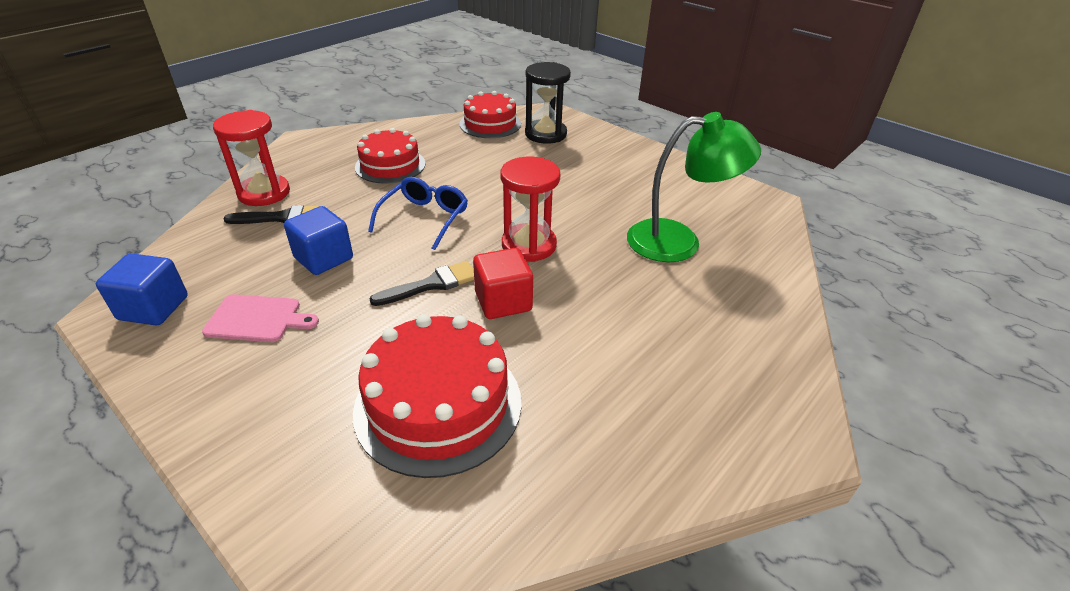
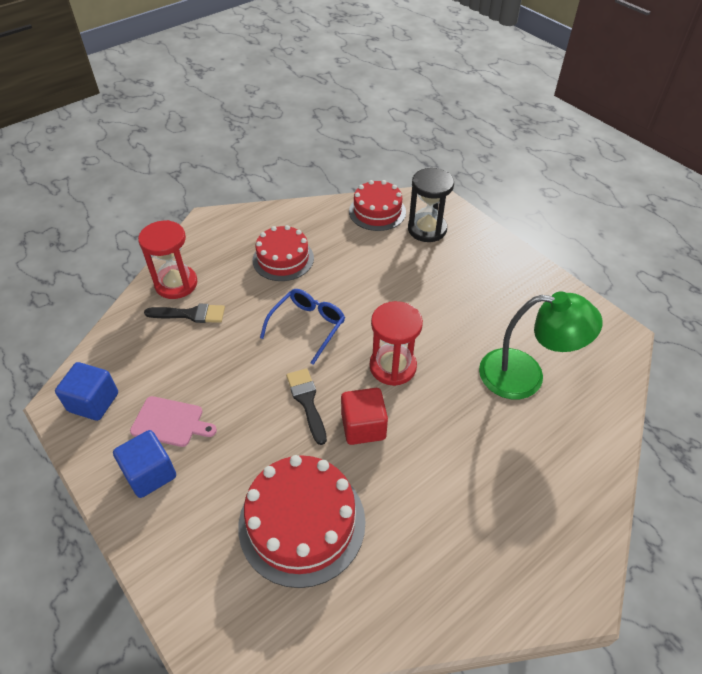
camera: 10 degrees right, 10 degrees up
(324, 258) = (222, 363): blue cube -> blue cube (150, 473)
(431, 284) = (307, 401): black brush -> black brush turned 90 degrees counterclockwise

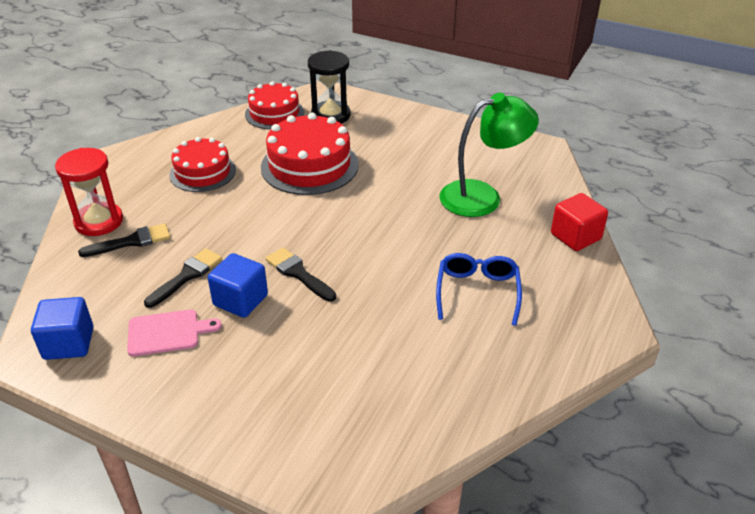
camera: 25 degrees left, 10 degrees down
(150, 473) = (172, 379): blue cube -> blue cube (240, 300)
(215, 368) = (187, 276): none -> black brush
(302, 523) = (352, 363): red cake -> red cake (309, 166)
(307, 326) = (262, 217): blue glasses -> blue glasses (477, 292)
(363, 426) = (364, 275): red cube -> red cube (575, 237)
(393, 366) = (363, 224): red hourglass -> none

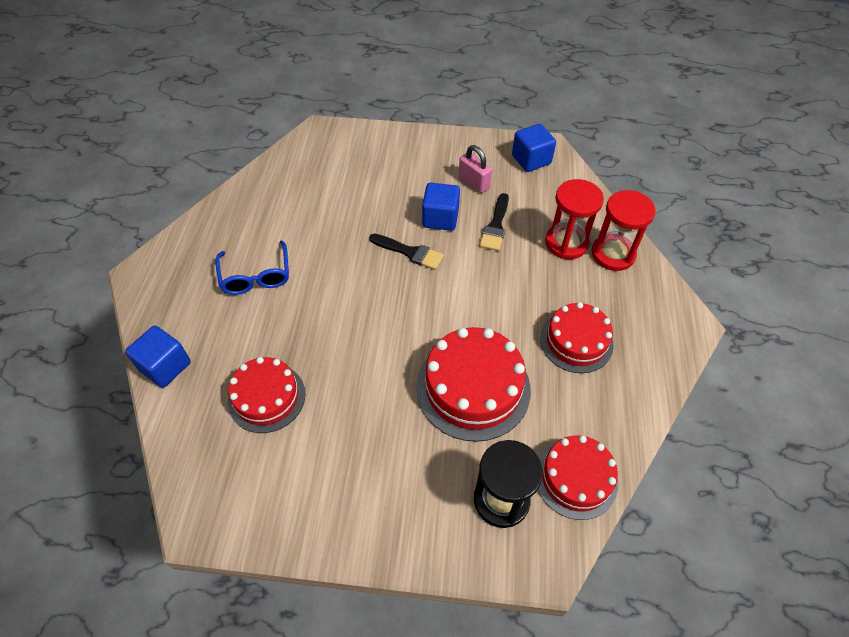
camera: 160 degrees right, 15 degrees up
(131, 241) = (566, 243): black brush -> red hourglass
(167, 332) = (474, 183): pink cutting board -> pink padlock
(482, 196) = (267, 397): green lamp -> red cake
(575, 237) = (165, 366): red cube -> blue cube

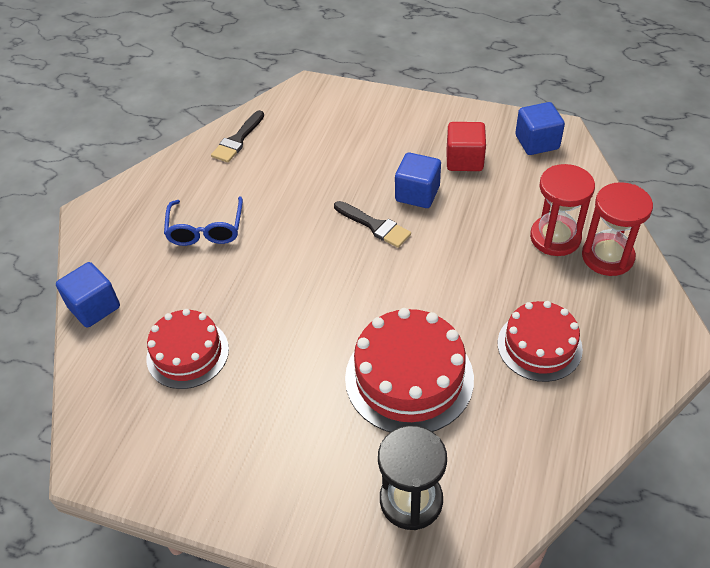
camera: 15 degrees right, 5 degrees down
(474, 183) = (464, 160): pink padlock -> red cube
(495, 226) = (477, 209): black brush -> black brush (238, 140)
(575, 478) = (501, 492): red cake -> none

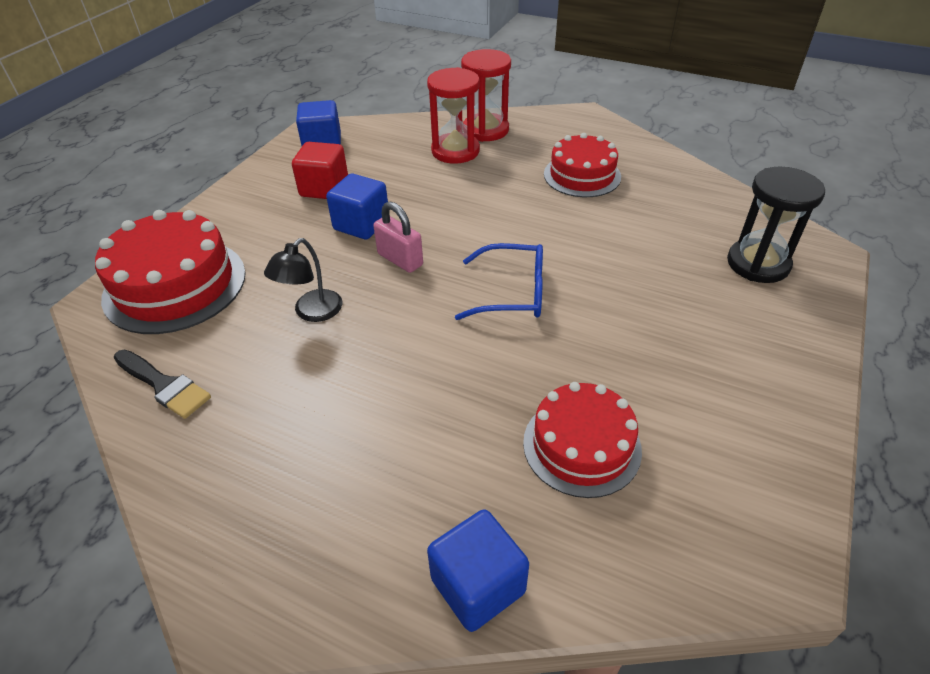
camera: 85 degrees left, 5 degrees down
(206, 230) = (347, 426): blue glasses -> blue glasses (512, 293)
(308, 189) = (312, 312): none -> black lamp
(374, 226) = (400, 259): black brush -> pink padlock
(409, 378) = (618, 253): red cake -> red cake (175, 285)

